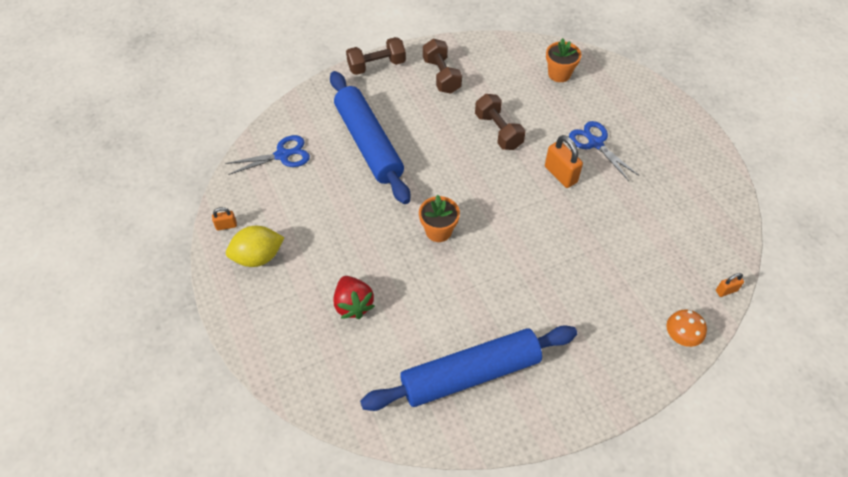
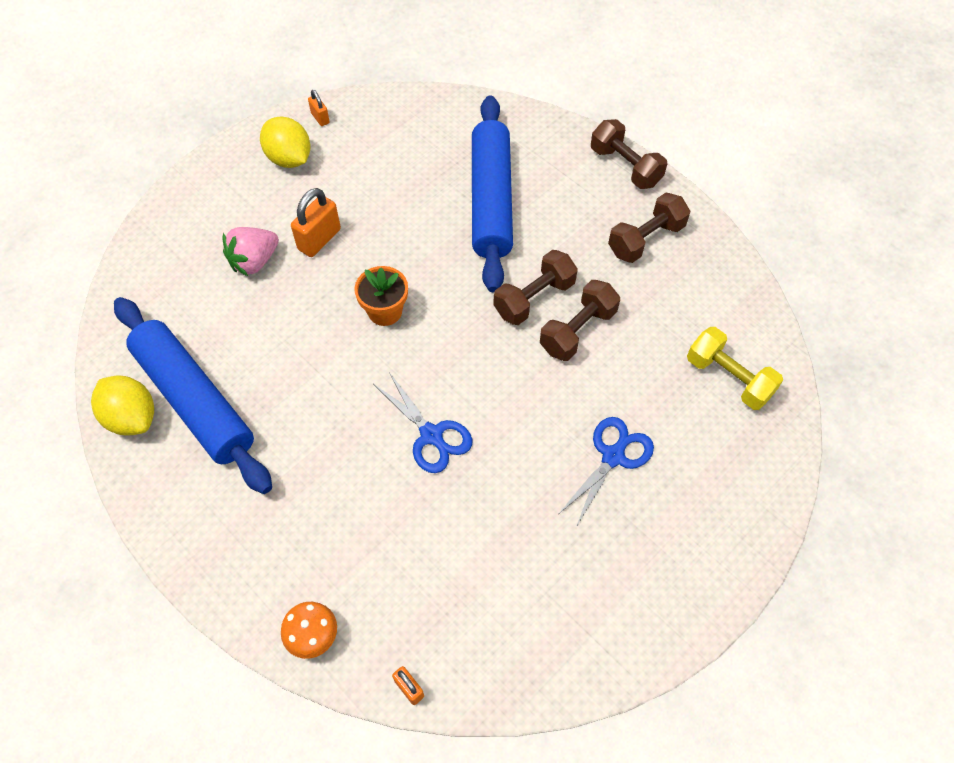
camera: 70 degrees right, 5 degrees up
(283, 155) = (436, 129): blue scissors -> blue scissors (432, 435)
(353, 305) = (254, 261): red strawberry -> pink strawberry
(369, 143) = (491, 200): blue rolling pin -> blue rolling pin turned 45 degrees counterclockwise
(463, 145) = (534, 298): none -> brown dumbbell
(470, 424) = (132, 417): none -> yellow lemon
(559, 74) = (728, 378): orange flower pot -> yellow dumbbell
(560, 174) = (534, 424): orange padlock -> orange padlock (319, 239)

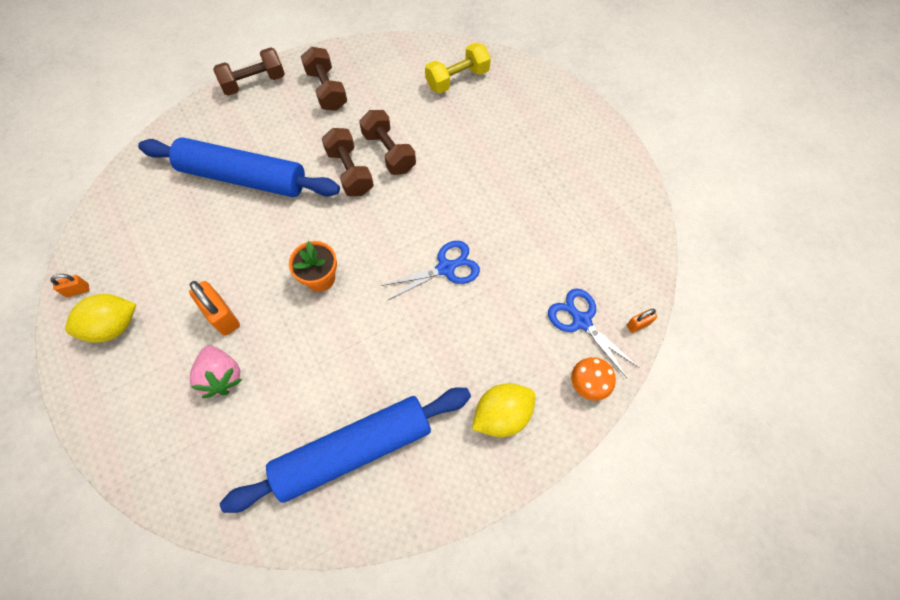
camera: 75 degrees left, 5 degrees up
(132, 417) = (352, 512): yellow lemon -> yellow lemon (502, 415)
(613, 456) = (496, 159): blue scissors -> blue scissors (581, 321)

